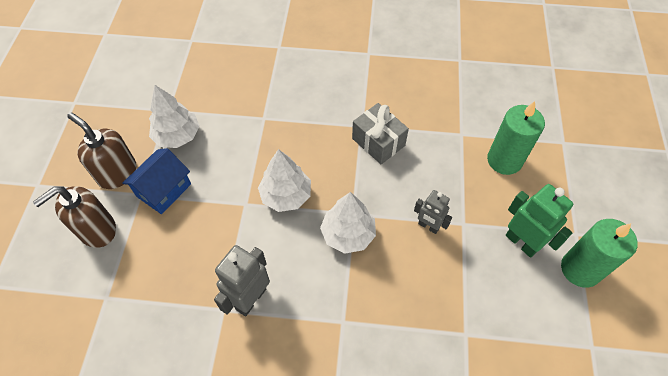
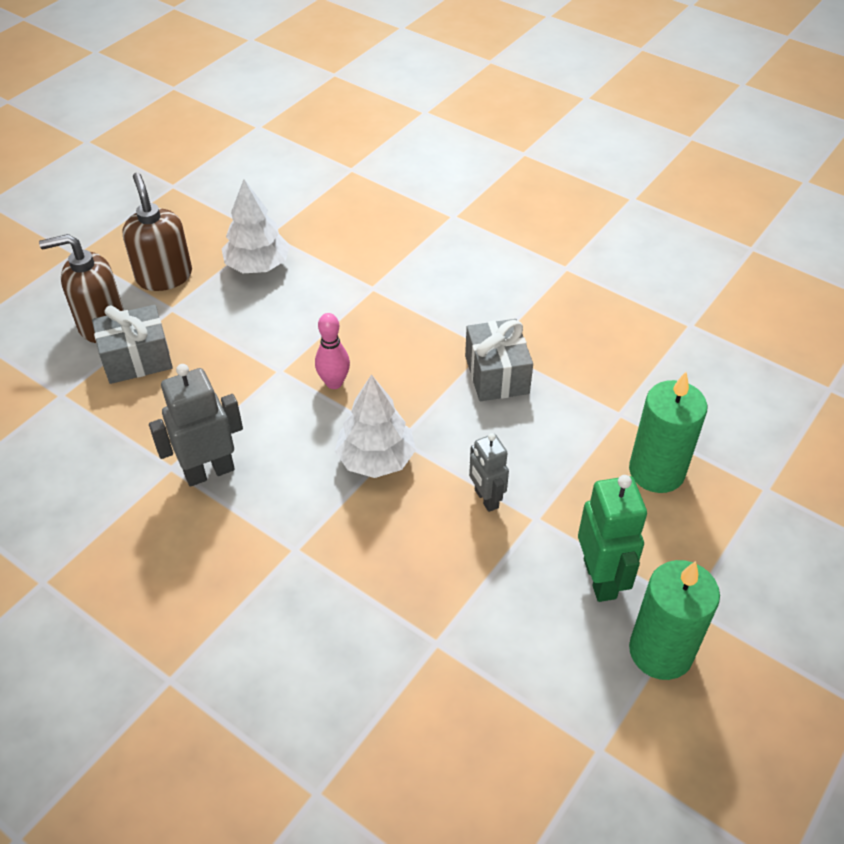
camera: 30 degrees right, 10 degrees down
(142, 243) = (137, 359): none -> grey gift
(164, 190) = (200, 315): blue house -> none
(286, 195) = (334, 383): white tree -> pink bowling pin

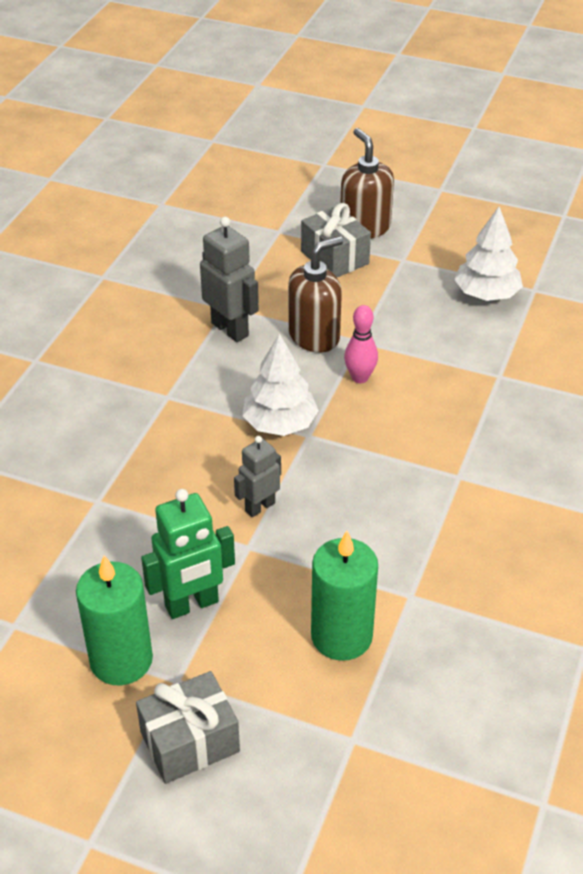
camera: 75 degrees right, 5 degrees down
(164, 276) = (440, 244): brown soap dispenser -> brown soap dispenser (314, 336)
(497, 375) = (422, 488): grey gift -> grey gift (190, 742)

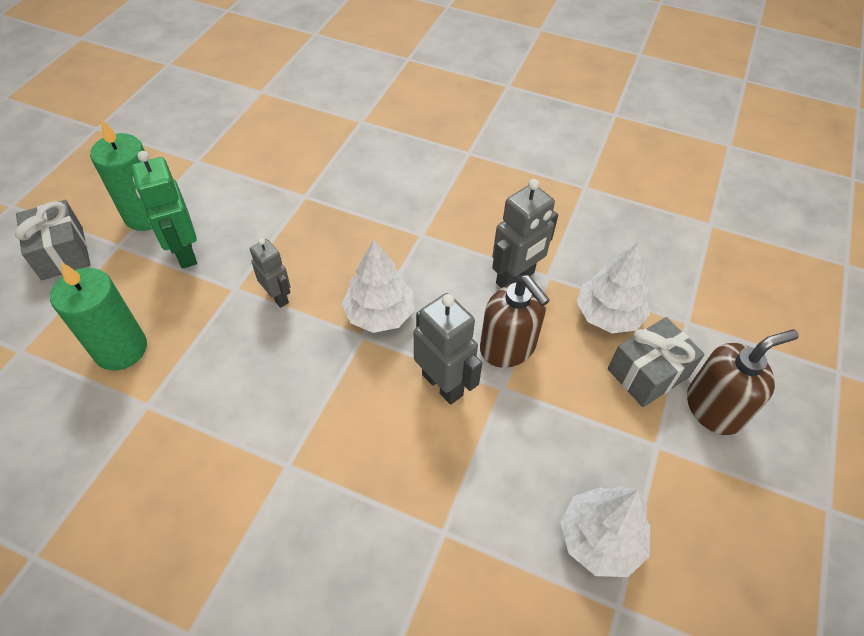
camera: 90 degrees right, 10 degrees up
(274, 274) = (608, 315): none -> white tree
(360, 378) = (443, 384): pink bowling pin -> grey robot

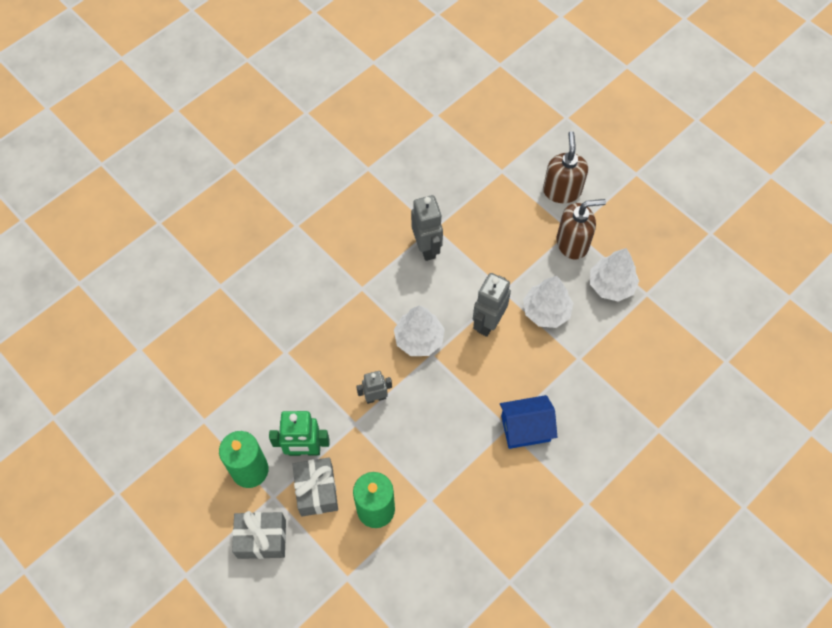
camera: 65 degrees left, 10 degrees up
(293, 492) = (525, 428): none -> blue house
(443, 384) = (488, 322): grey robot -> grey robot turned 45 degrees counterclockwise
(508, 347) = (477, 275): brown soap dispenser -> brown soap dispenser (572, 243)
(608, 315) = (478, 210): white tree -> white tree (546, 311)
(648, 373) = (527, 210): grey gift -> grey gift (317, 491)

